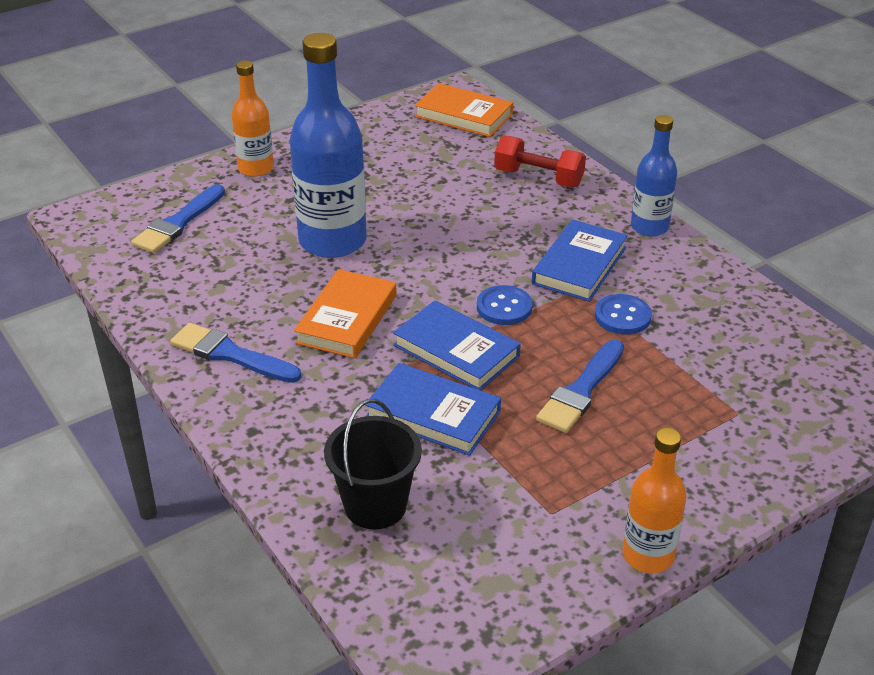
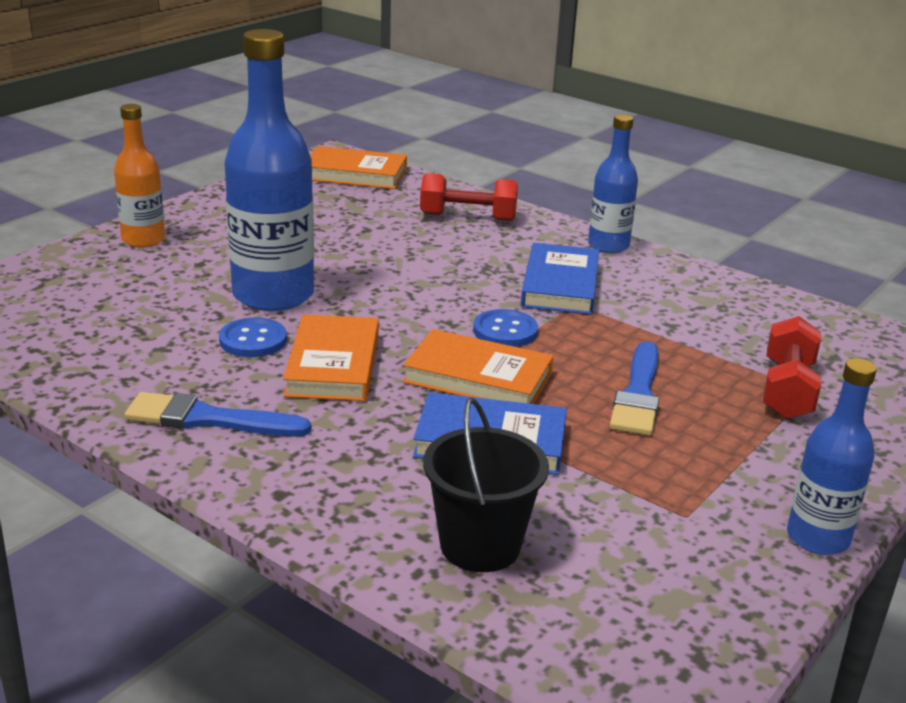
camera: 20 degrees left, 10 degrees down
(178, 223) = (72, 299): blue brush -> none
(456, 351) = (478, 377): blue book -> orange book
(622, 316) = (634, 323): blue button -> blue button (253, 340)
(648, 555) = (818, 538): orange bottle -> blue bottle
(717, 409) = (787, 390): none -> red dumbbell

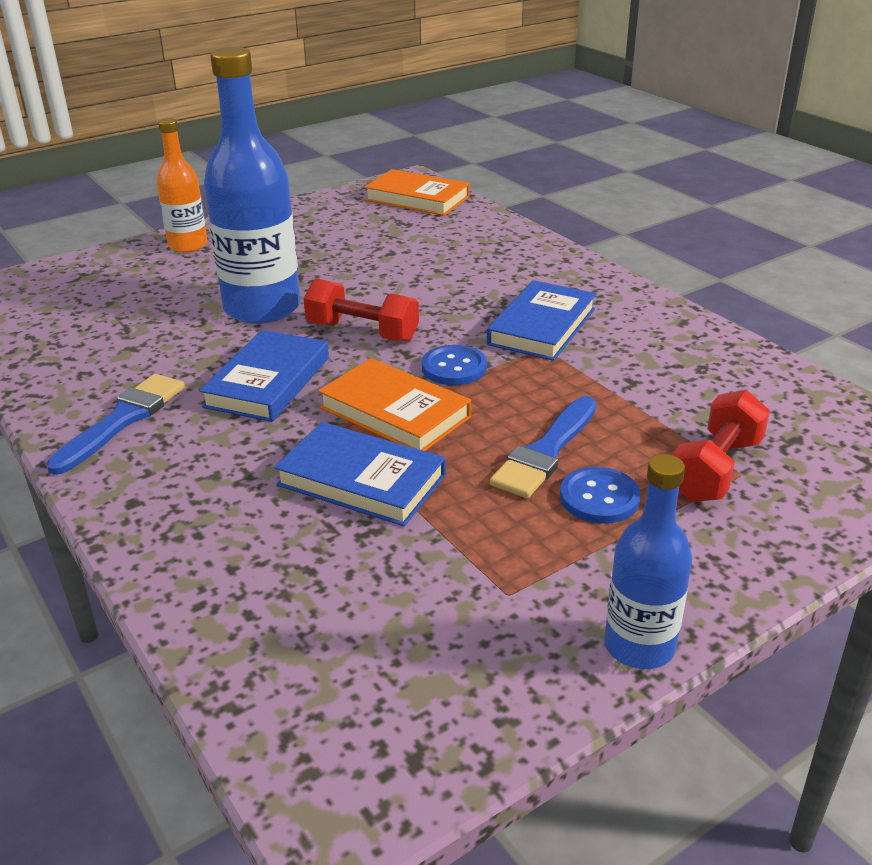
camera: 20 degrees right, 5 degrees up
(208, 419) = (123, 420): blue brush -> blue brush turned 90 degrees clockwise
(253, 340) = (214, 349): blue button -> blue button (599, 498)
(333, 365) = (268, 382): orange book -> blue book
(468, 217) = (496, 249): red dumbbell -> red dumbbell (362, 332)
(480, 545) = (276, 588): black bucket -> none
(608, 246) = (620, 290): blue bottle -> none

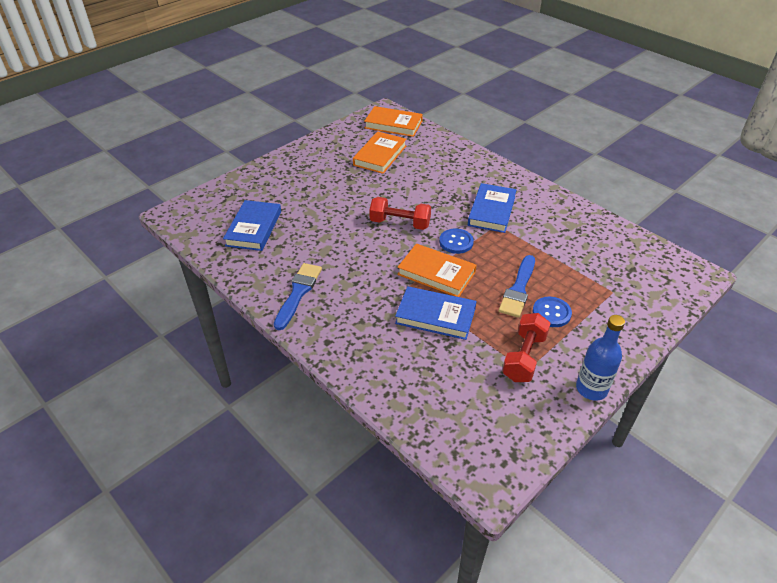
camera: 10 degrees left, 10 degrees up
(188, 245) = (277, 170): orange bottle -> none
(262, 308) = (339, 212): blue bottle -> none
(268, 382) = (364, 261): blue book -> blue book (254, 228)
(373, 237) = (380, 155): none -> orange book
(715, 469) = (600, 291): red dumbbell -> red dumbbell (524, 357)

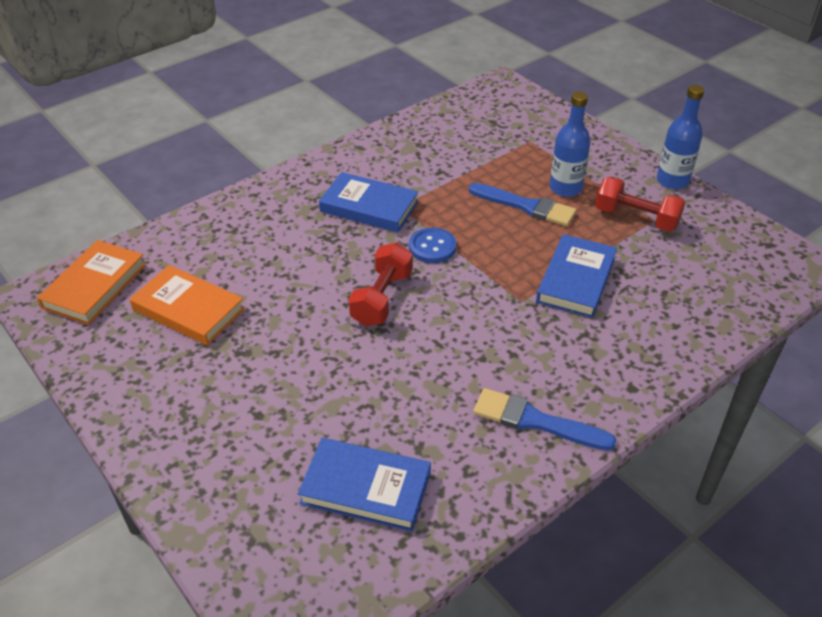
camera: 85 degrees left, 0 degrees up
(436, 273) = (495, 271): orange book -> none
(551, 313) = (565, 188): blue button -> blue bottle

